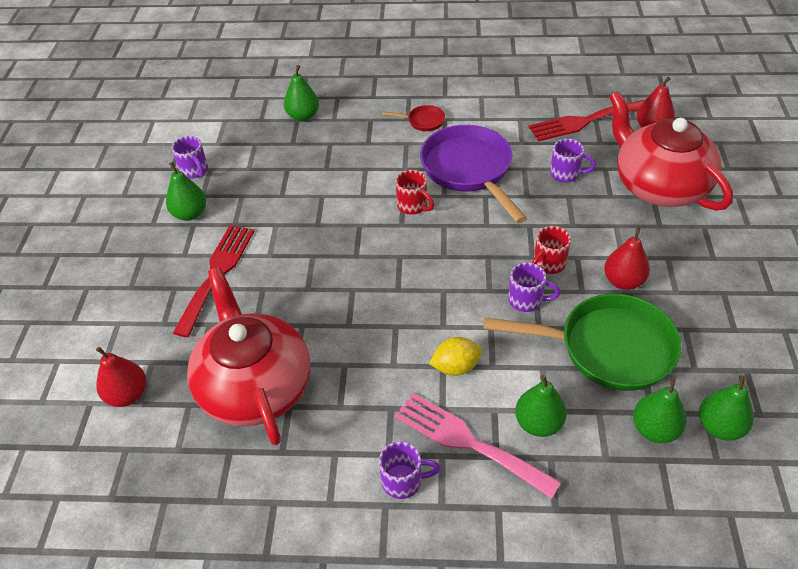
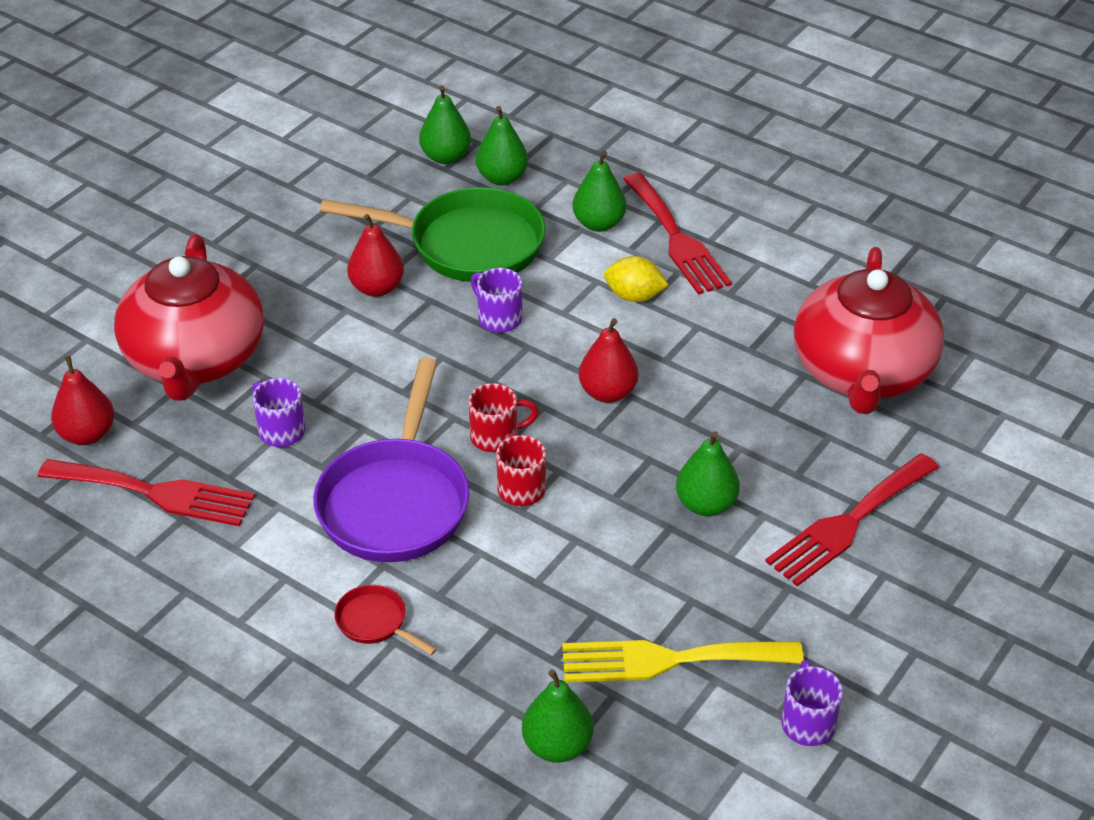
camera: 150 degrees left, 5 degrees down
(128, 395) = (1015, 428): red pear -> red pear (607, 393)
(190, 214) = (848, 639): green pear -> green pear (706, 504)
(276, 166) = (669, 660): none -> yellow fork
(403, 481) = (759, 239): purple mug -> none
(468, 442) = (676, 239): pink fork -> red fork
(548, 264) = (433, 340): red mug -> red mug (496, 437)
(608, 348) = (467, 244): green pan -> green pan turned 150 degrees clockwise

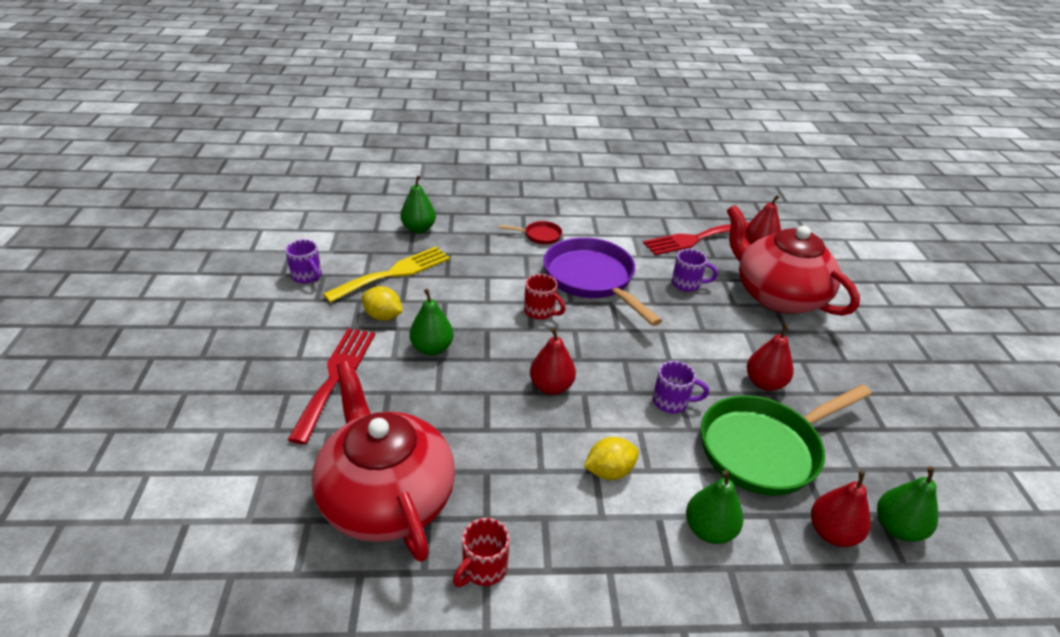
camera: 140 degrees right, 5 degrees down
(496, 437) = (583, 330): red mug -> red mug (483, 568)
(502, 178) = (832, 533): green pear -> red pear
(676, 239) = (636, 553): red fork -> none
(736, 586) = (383, 316): none -> yellow lemon

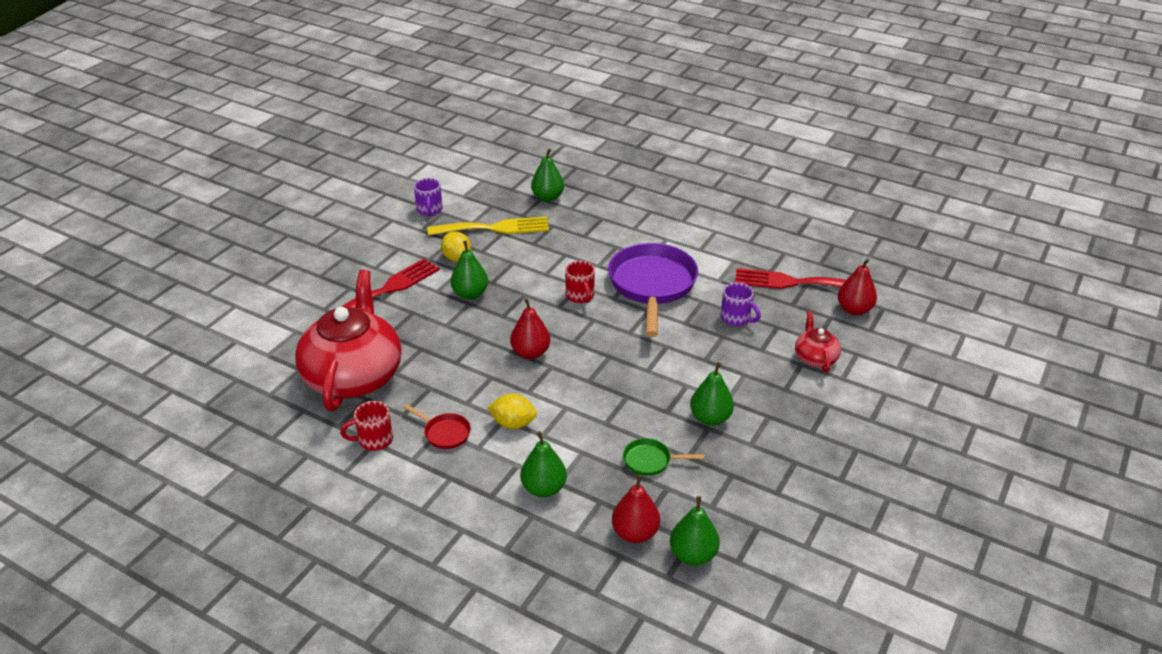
camera: 35 degrees right, 0 degrees up
(540, 235) = (646, 234): red pan -> red pan (445, 433)
(672, 402) = (613, 400): purple mug -> none
(764, 383) = (710, 418): red pear -> green pear
(764, 449) = (650, 461): green pan -> green pan, size x0.43
(777, 295) = (815, 358): red teapot -> red teapot, size x0.45

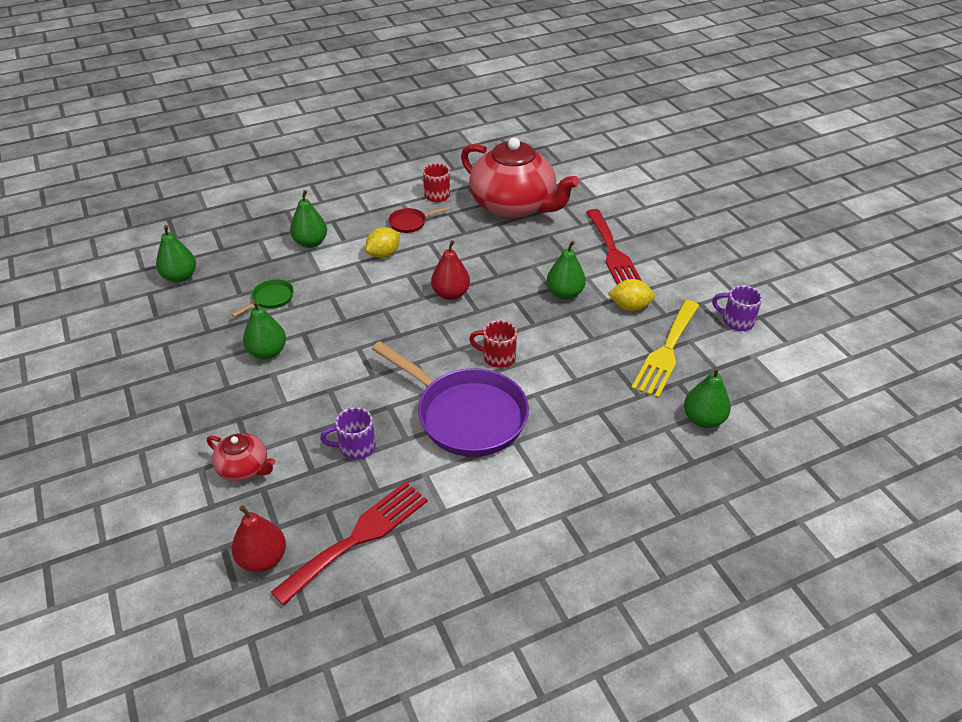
camera: 125 degrees right, 5 degrees up
(635, 533) = (227, 262): red pear -> none

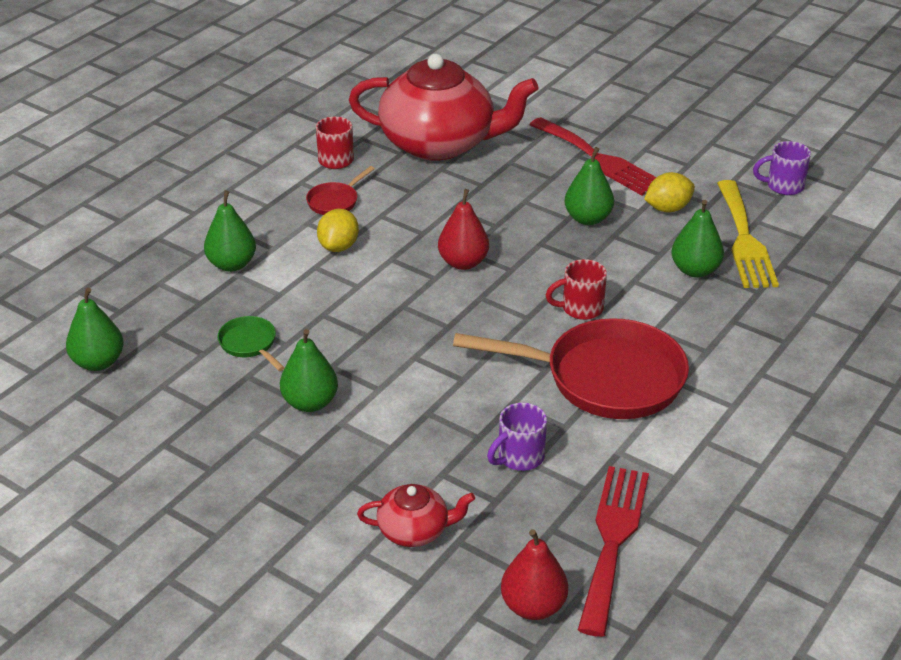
camera: 30 degrees left, 5 degrees down
(271, 299) = (250, 344): green pan -> green pan turned 45 degrees counterclockwise
(466, 415) = (605, 378): purple pan -> red pan
(703, 419) = (837, 290): green pear -> green pear (695, 270)

